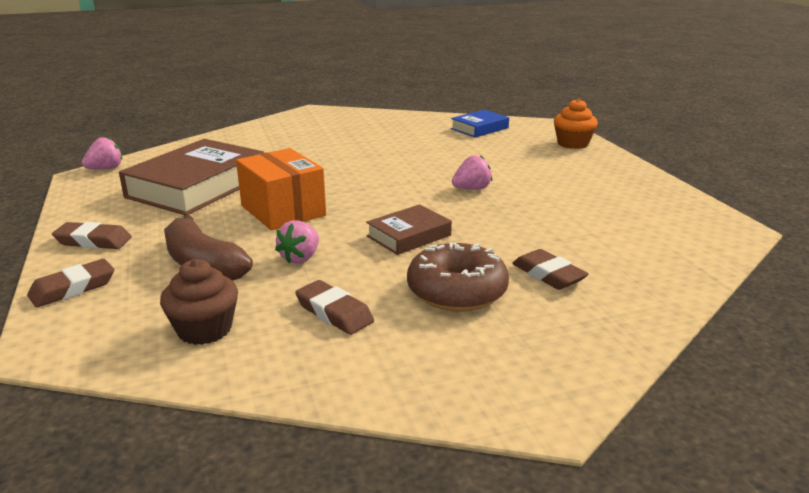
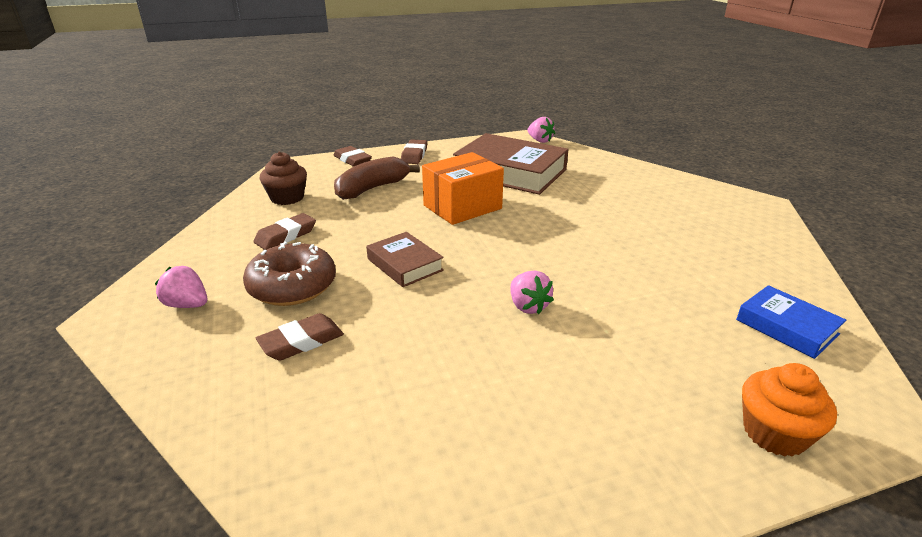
camera: 90 degrees right, 5 degrees up
(300, 258) = (373, 219): pink strawberry -> pink strawberry (187, 305)

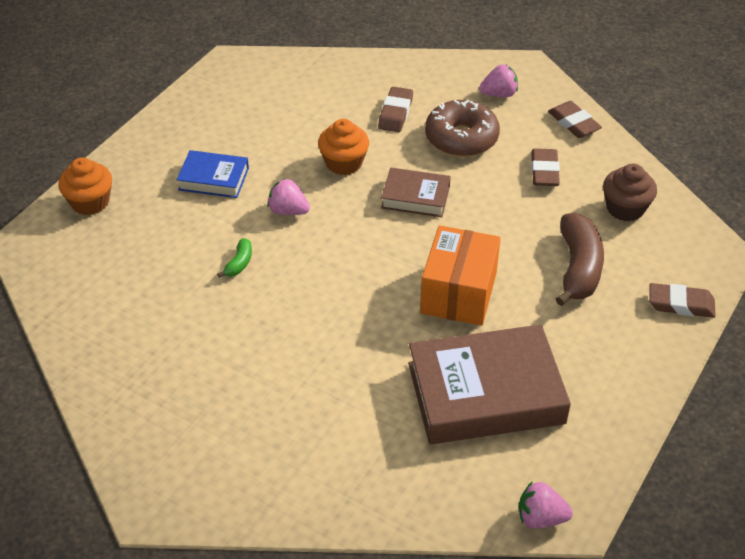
camera: 140 degrees right, 15 degrees up
(414, 155) = (635, 360): brown eraser -> brown eraser (573, 123)
(424, 320) = (344, 163): none -> orange cupcake
(614, 288) = (239, 263): none -> green banana
(786, 327) = (93, 294): blue book -> blue book (214, 179)

